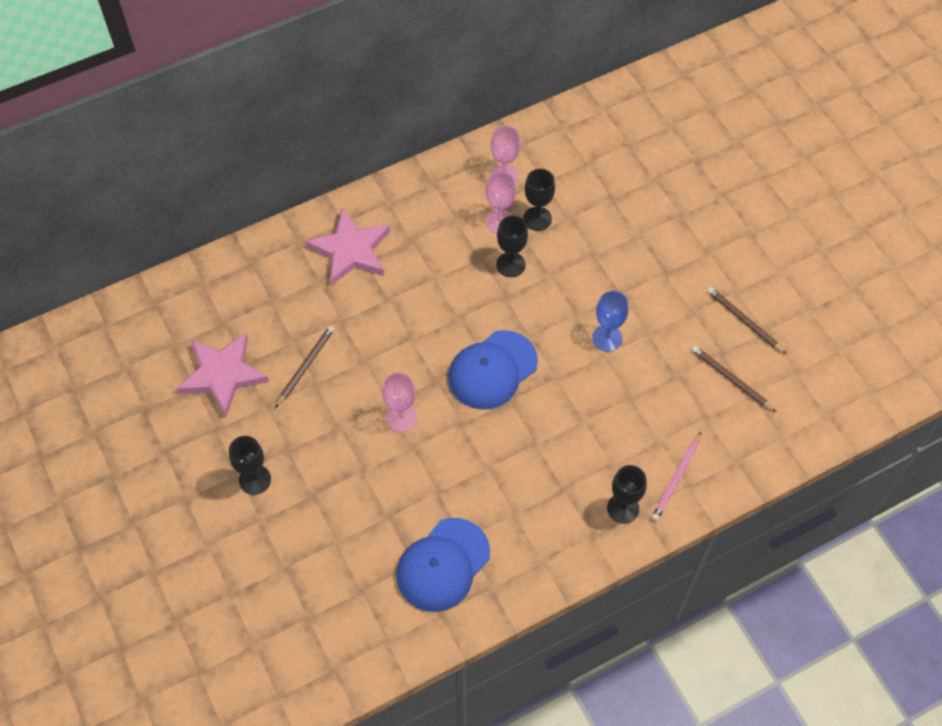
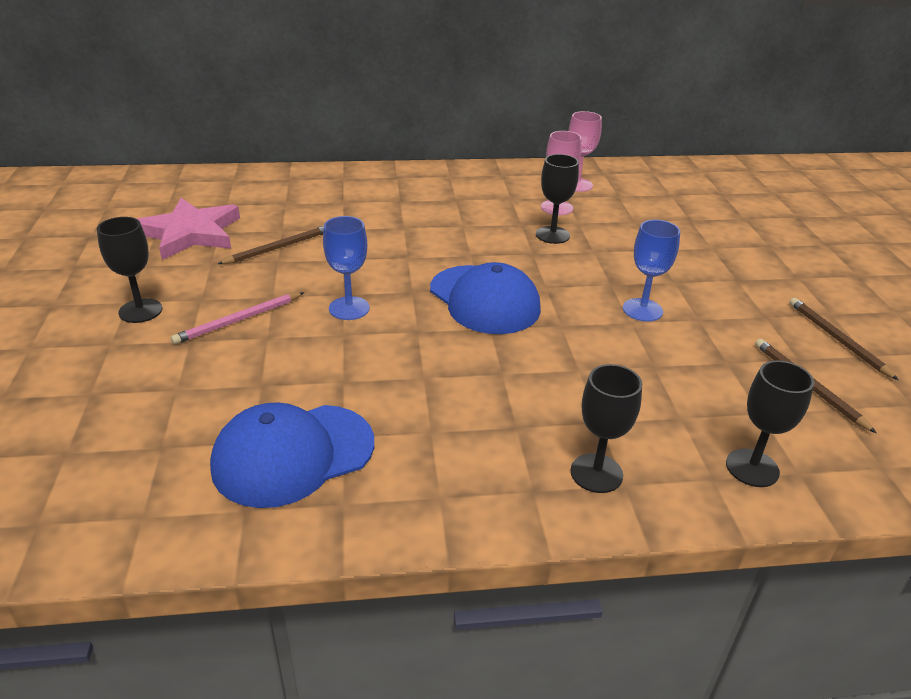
camera: 20 degrees right, 25 degrees down
(350, 250) = (390, 192): pink star -> none
(401, 418) = (349, 308): pink goblet -> blue goblet
(492, 370) = (484, 300): blue cap -> blue cap turned 105 degrees counterclockwise
(537, 219) = (599, 214): black goblet -> black goblet (752, 468)
(676, 478) = (695, 464): pink pencil -> pink pencil (239, 320)

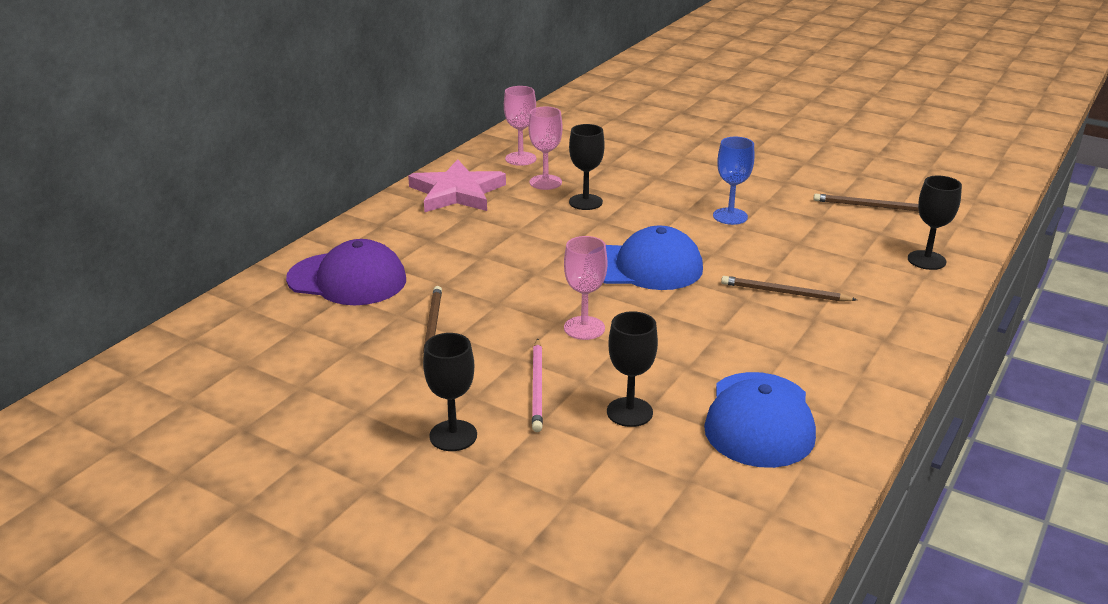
camera: 50 degrees left, 5 degrees down
(190, 233) = (331, 365): pink star -> pink star (457, 192)
(306, 195) = (347, 279): none -> purple cap
(349, 308) = (584, 328): blue goblet -> pink goblet
(596, 473) = (887, 311): black goblet -> black goblet (629, 412)
(837, 339) = (834, 174): brown pencil -> brown pencil (785, 293)

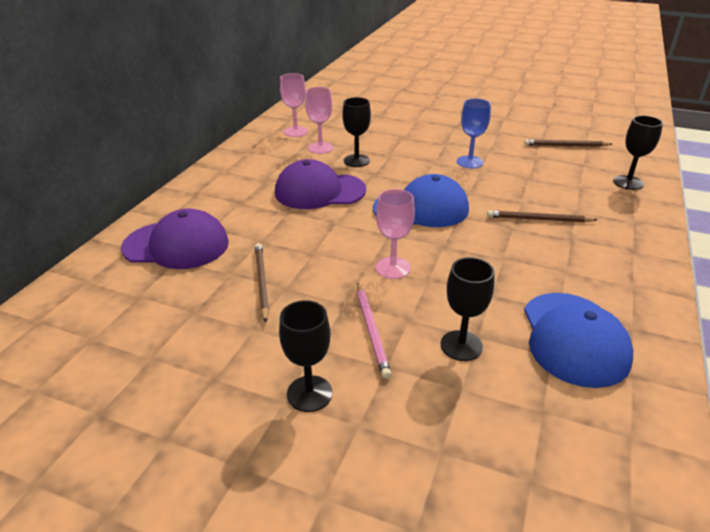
camera: 10 degrees left, 5 degrees up
(457, 192) = (253, 162): pink star -> none
(527, 235) = (319, 191): none -> purple cap

